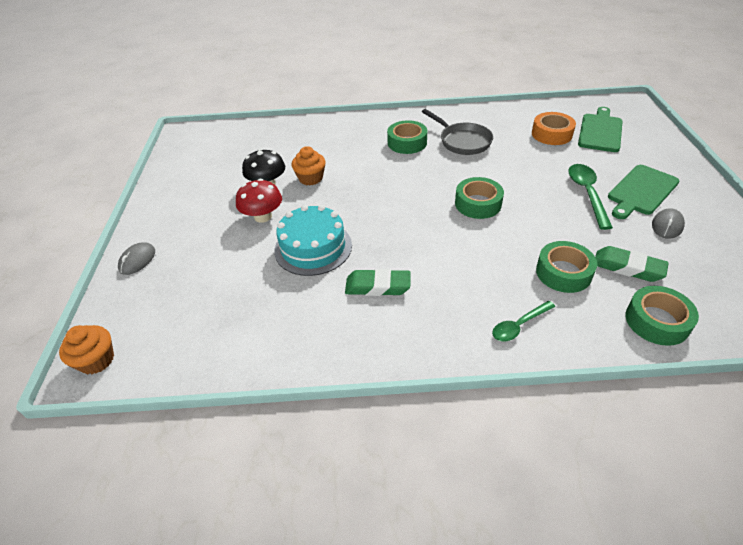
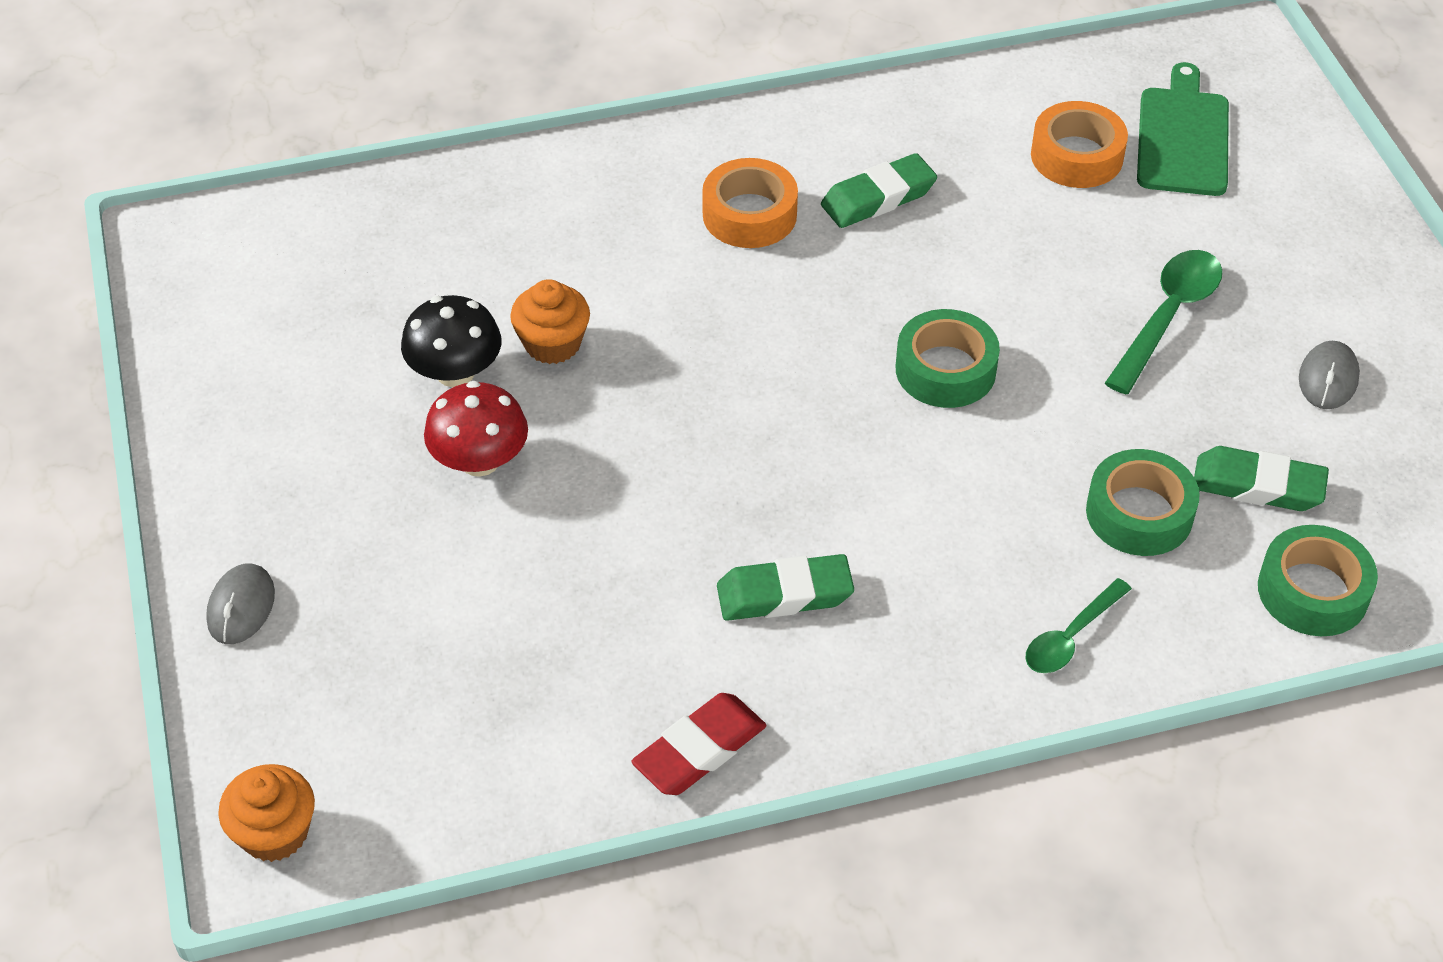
camera: 15 degrees left, 5 degrees up
(312, 353) = (699, 750): none -> red eraser
(313, 247) = (621, 523): turquoise cake -> none
(407, 143) = (749, 214): green tape -> orange tape
(462, 141) = (878, 198): grey pan -> green eraser
(587, 193) = (1167, 317): green spoon -> green spoon turned 45 degrees clockwise
(641, 191) = (1276, 298): green cutting board -> none

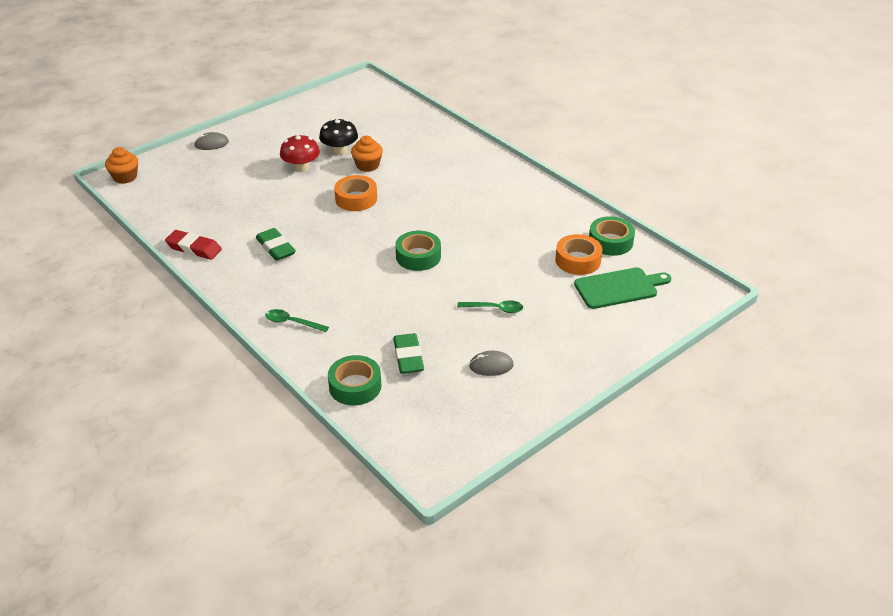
camera: 65 degrees right, 10 degrees down
(749, 214) = (469, 188): orange tape -> orange tape (356, 199)
(878, 198) = (505, 215): green eraser -> none
(1139, 513) = (370, 326): green tape -> green tape (610, 242)
(1167, 317) = (495, 309): green spoon -> green spoon, size x0.65

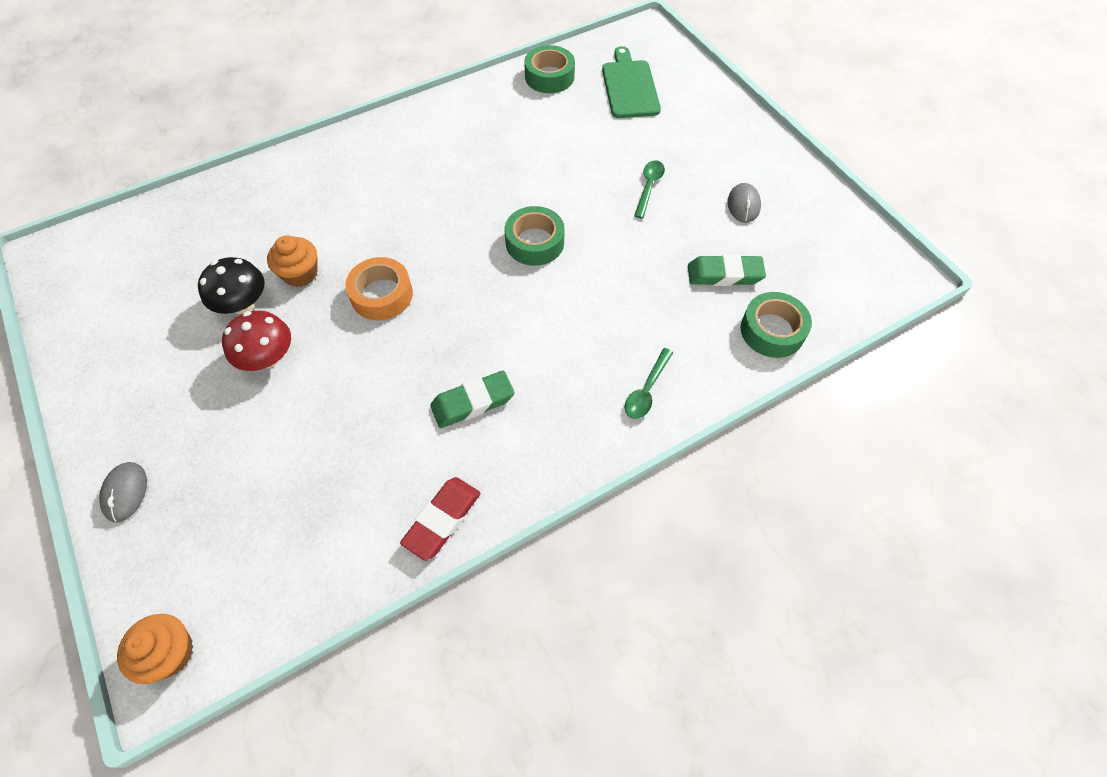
camera: 80 degrees left, 20 degrees up
(578, 260) = (576, 107): orange tape -> none

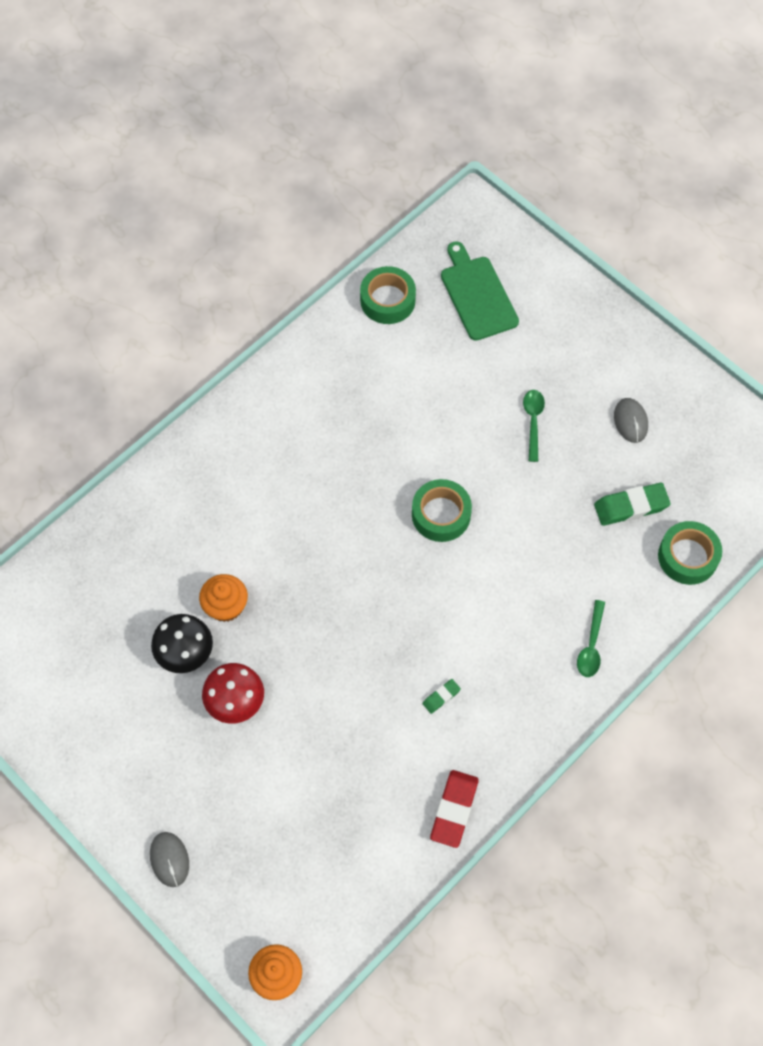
camera: 15 degrees left, 5 degrees up
(382, 295) = (315, 609): orange tape -> none
(473, 402) = (441, 697): green eraser -> green eraser, size x0.52

